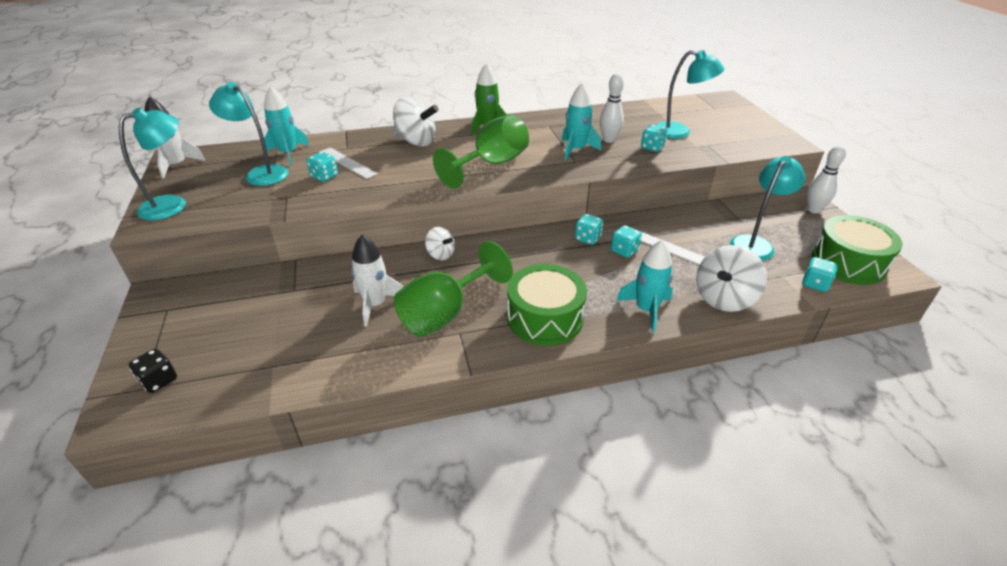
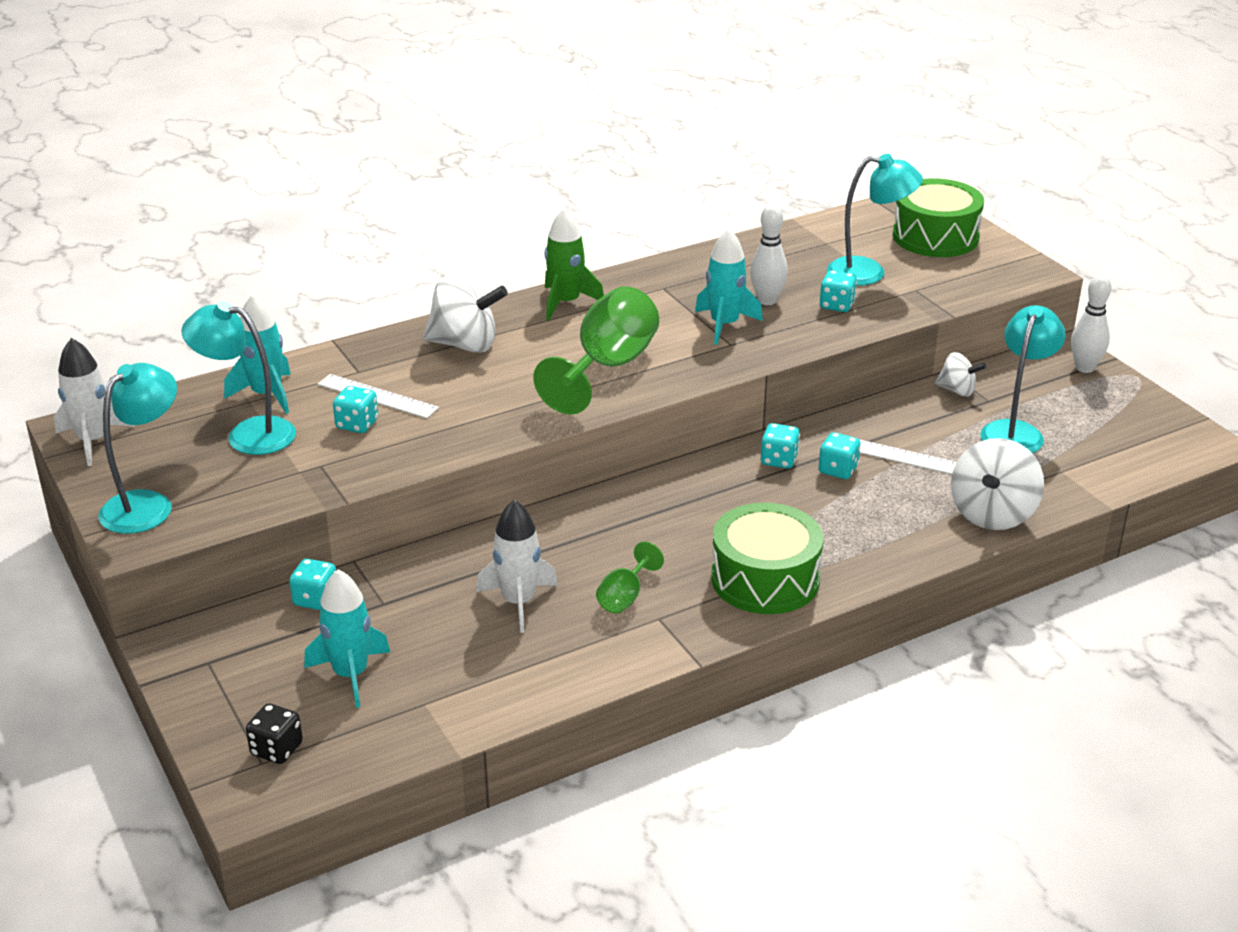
camera: 15 degrees left, 5 degrees down
(440, 254) = (573, 518): white spinning top -> white spinning top (957, 390)
(445, 313) = (625, 597): green goblet -> green goblet, size x0.49
(646, 310) = (896, 546): turquoise rocket -> turquoise rocket (350, 674)
(815, 284) = (1105, 475): turquoise dice -> turquoise dice (316, 599)
(848, 263) = (1142, 439): green drum -> green drum (935, 237)

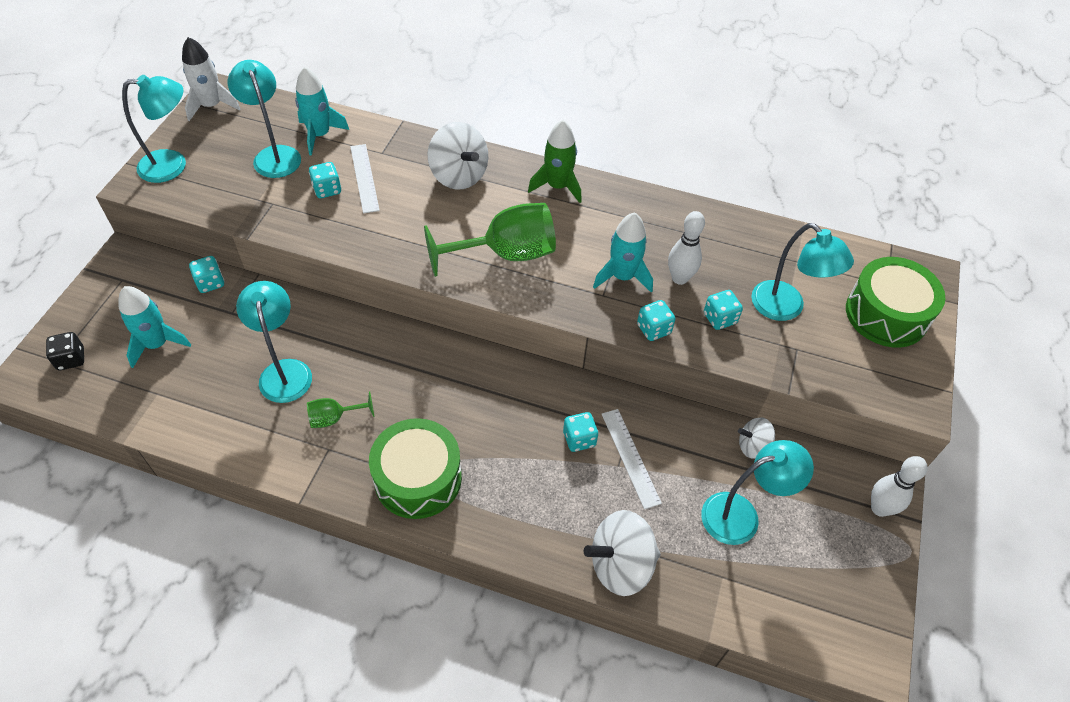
camera: 45 degrees right, 20 degrees up
(518, 602) = (284, 371): white rocket -> turquoise lamp
(779, 460) = (556, 399): turquoise dice -> turquoise dice (653, 329)
(957, 390) = (753, 446): white spinning top -> white spinning top turned 105 degrees clockwise

